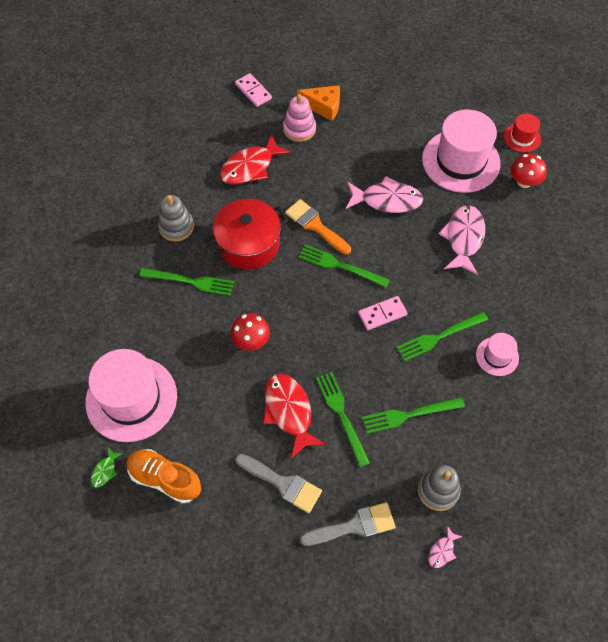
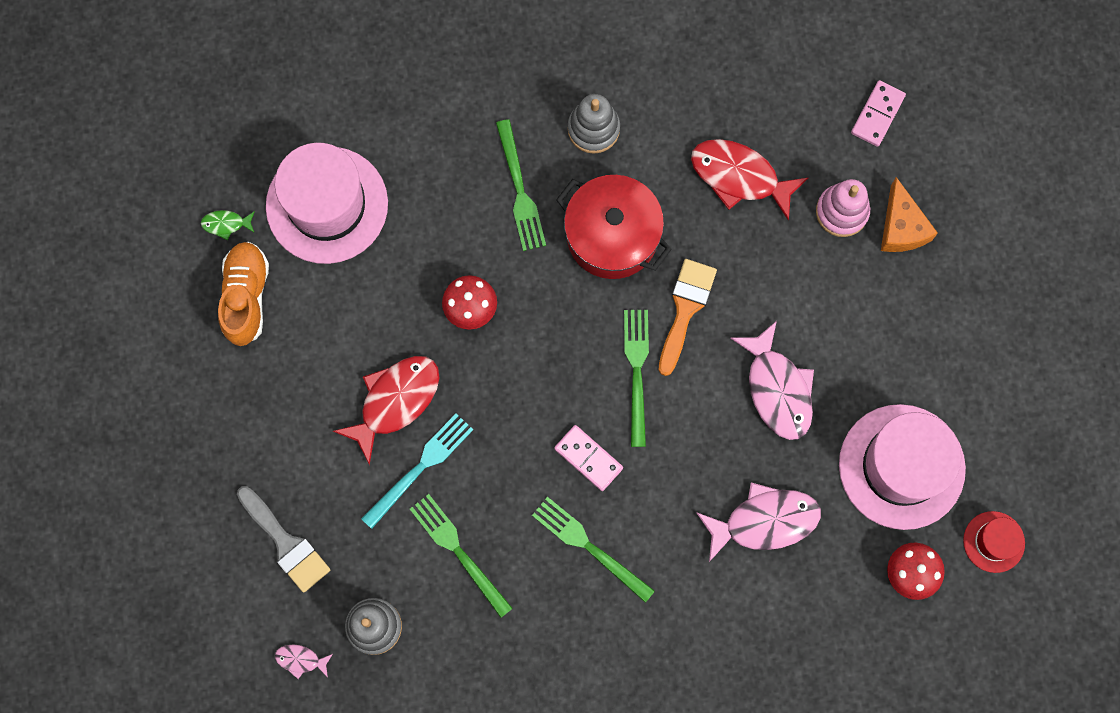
camera: 65 degrees right, 15 degrees up
(283, 484) = (300, 436): grey brush -> none
(341, 415) = (420, 467): green fork -> turquoise fork
(497, 356) = (595, 634): pink hat -> none

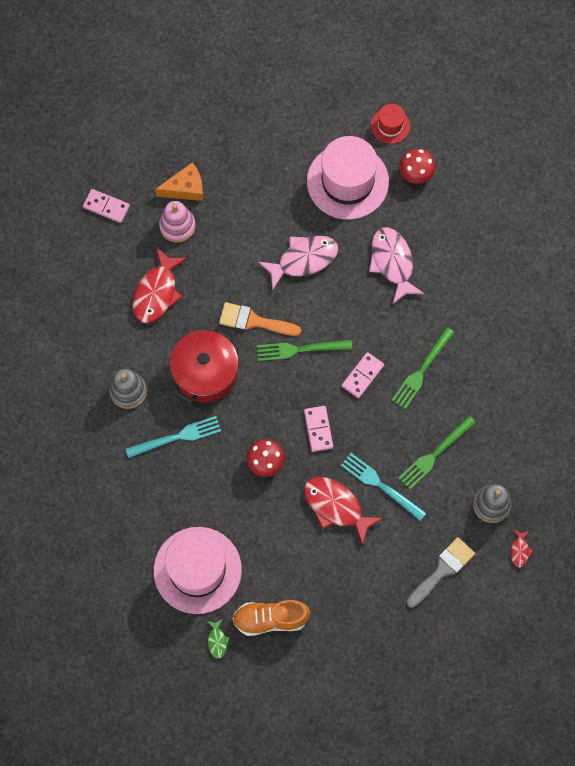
camera: 95 degrees left, 5 degrees down
(301, 660) = (520, 550): pink fish -> red fish
(513, 387) = (318, 429): none -> pink domino
(520, 190) = (177, 437): green fork -> turquoise fork

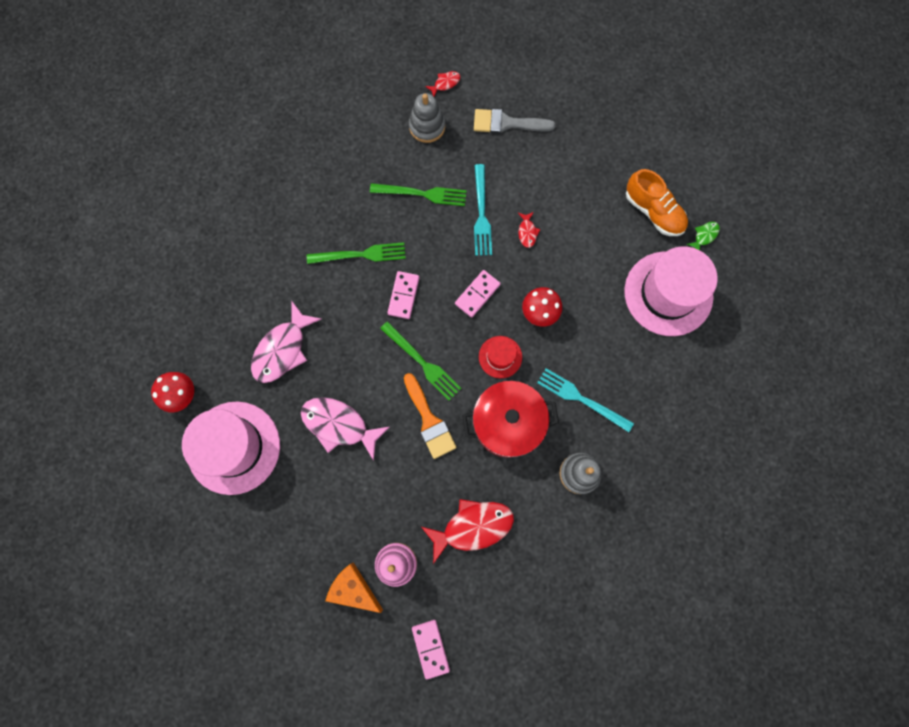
camera: 130 degrees left, 5 degrees up
(336, 507) = (527, 232): red fish -> red fish, size x0.46
(362, 376) = (403, 295): pink domino -> pink domino turned 75 degrees counterclockwise
(390, 125) = (148, 454): red hat -> red hat (500, 357)

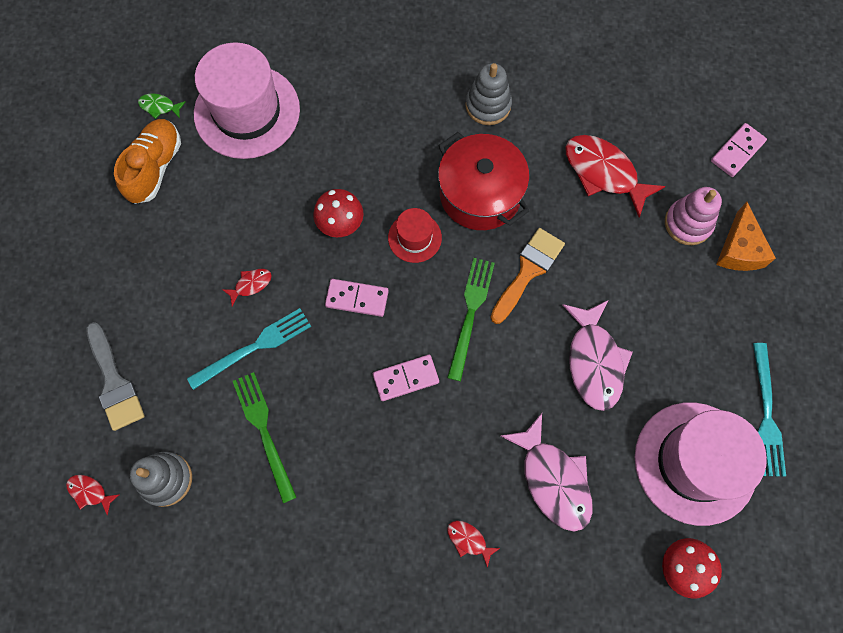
camera: 120 degrees left, 5 degrees down
(281, 277) = (469, 540): none -> red fish
(282, 349) = (553, 479): pink fish -> pink fish turned 60 degrees clockwise
(361, 254) = (384, 459): green fork -> none
(581, 399) = (411, 139): turquoise fork -> turquoise fork (766, 414)

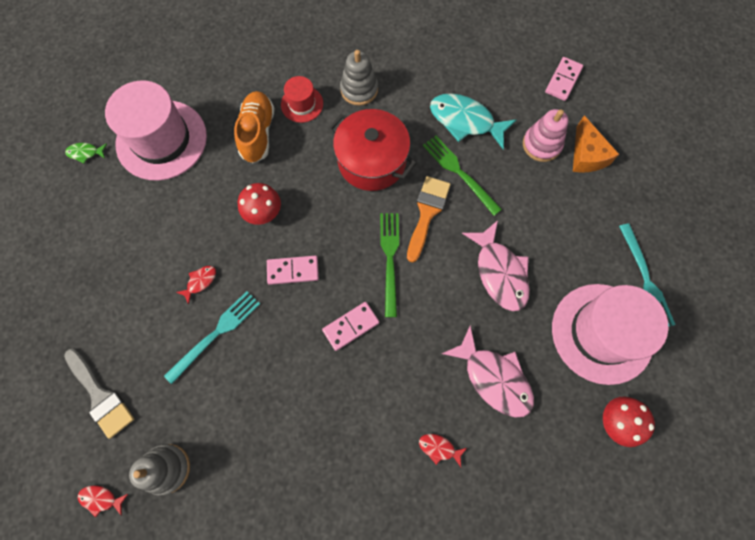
camera: 15 degrees left, 0 degrees up
(155, 167) = (93, 204): orange shoe -> orange shoe (258, 133)
(264, 431) = (242, 403): green fork -> green fork (459, 172)
(414, 237) = (328, 209): red hat -> red hat (302, 104)
(604, 173) = (465, 121): red fish -> turquoise fish

